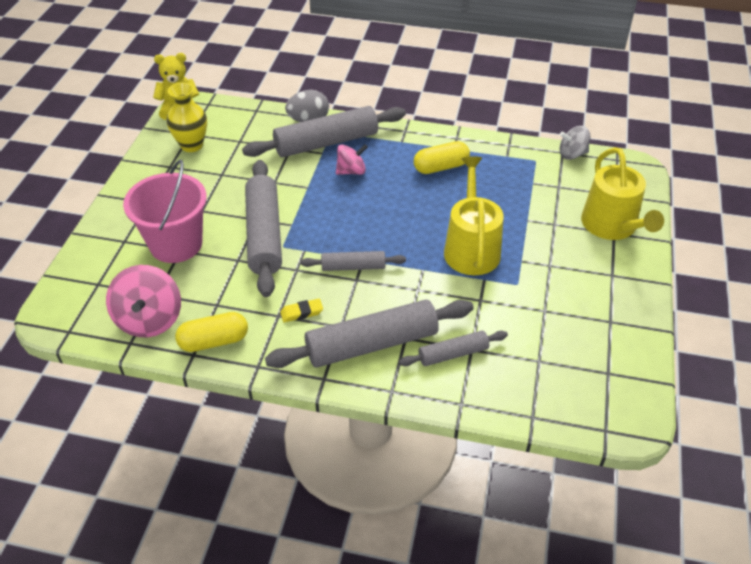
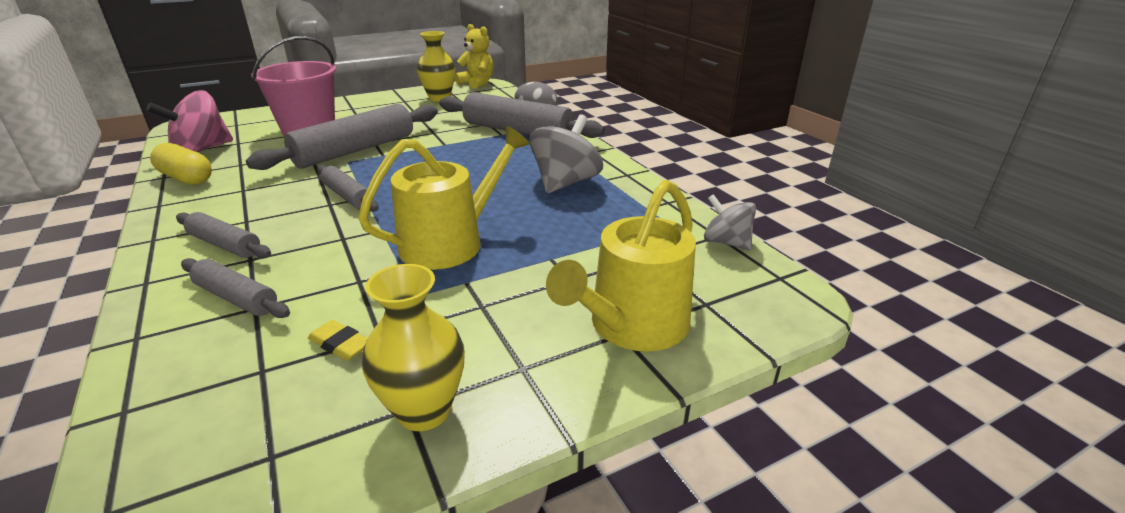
camera: 50 degrees right, 15 degrees down
(301, 313) = (254, 197): yellow eraser -> yellow eraser (340, 344)
(351, 171) = (493, 151): pink spinning top -> none
(372, 344) = (225, 245): grey rolling pin -> grey rolling pin, size x0.53
(441, 167) = (565, 183): yellow capsule -> grey spinning top
(616, 317) = (424, 411): none -> yellow vase

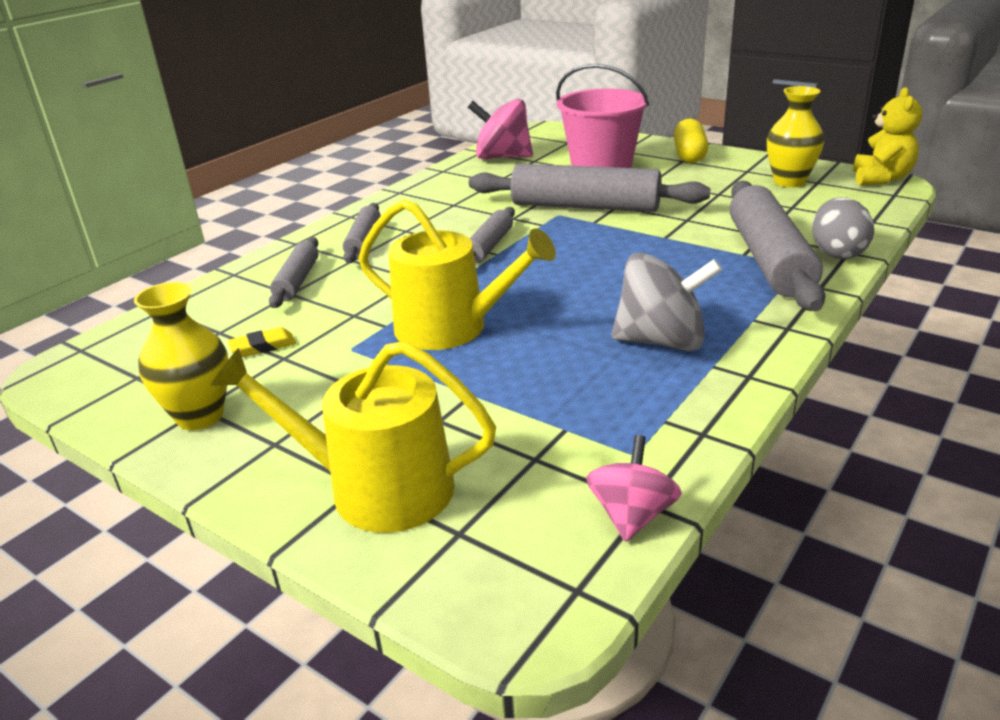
camera: 65 degrees right, 0 degrees up
(186, 178) = (449, 178): yellow capsule -> yellow capsule (689, 155)
(340, 344) = (263, 347): yellow eraser -> yellow eraser turned 60 degrees clockwise
(726, 242) = (632, 515): grey spinning top -> pink spinning top

